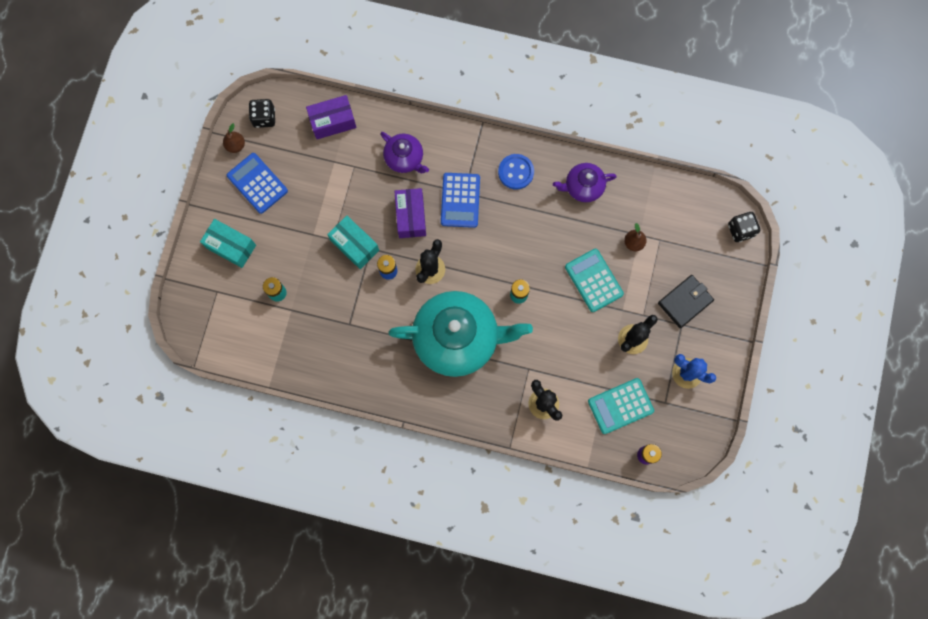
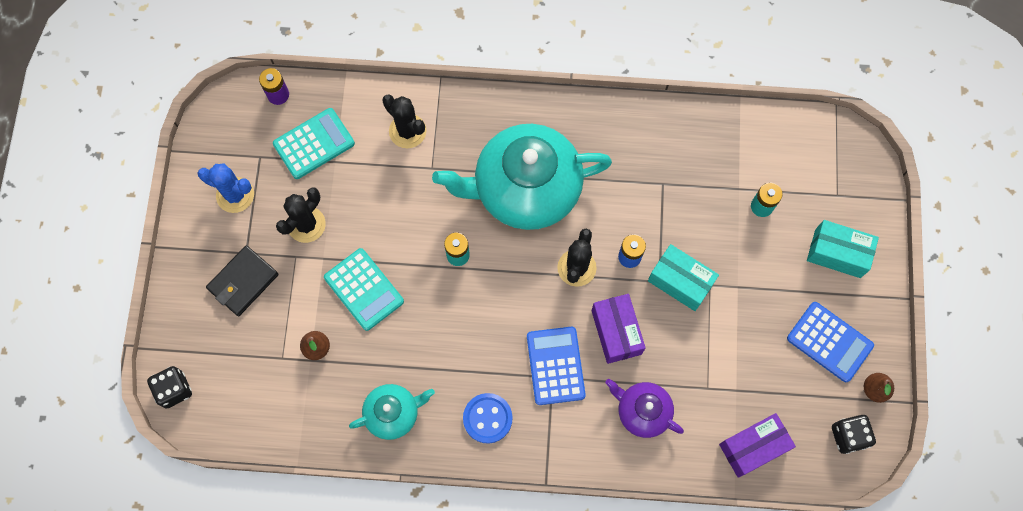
camera: 170 degrees right, 5 degrees down
(583, 187) = (393, 413): purple teapot -> turquoise teapot

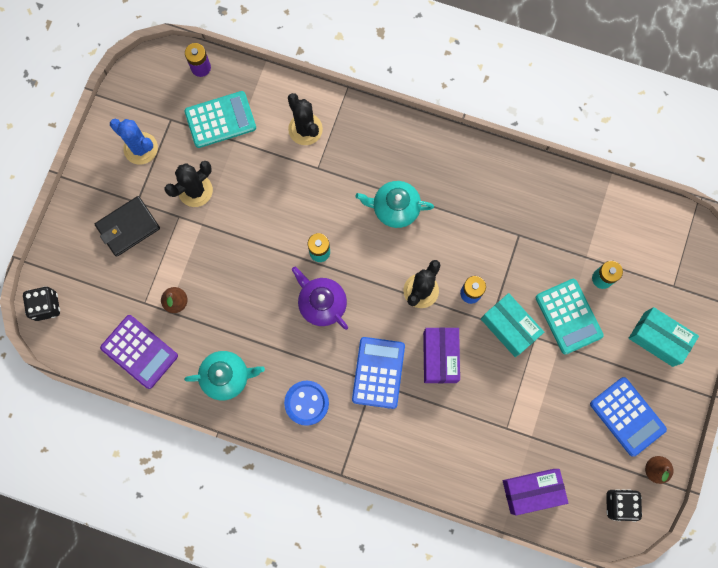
camera: 15 degrees right, 5 degrees up
(290, 412) = (139, 351): none -> purple calculator
(364, 289) = (230, 261): turquoise calculator -> turquoise calculator (568, 316)
(525, 189) = (395, 208): turquoise teapot -> turquoise teapot, size x0.49
(642, 411) = (443, 433): purple teapot -> purple teapot (322, 303)

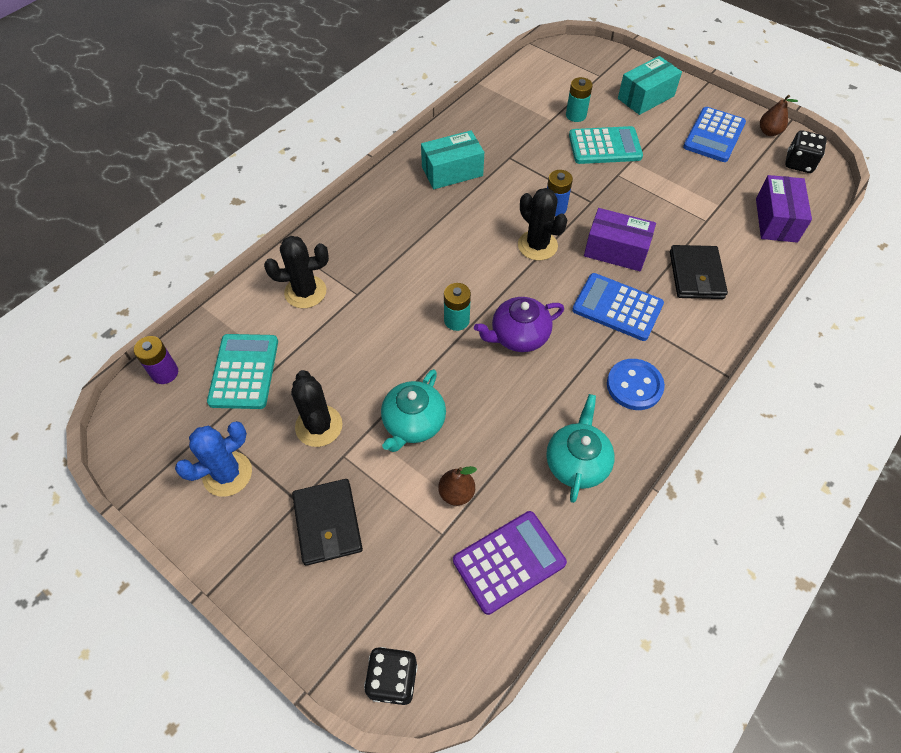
camera: 70 degrees left, 20 degrees down
(395, 208) = (437, 241): turquoise teapot -> turquoise teapot (413, 423)
(437, 430) = (696, 275): none -> black wallet
(509, 327) = (601, 189): turquoise box -> turquoise box (452, 171)
(627, 416) = (714, 135): blue calculator -> blue calculator turned 135 degrees clockwise

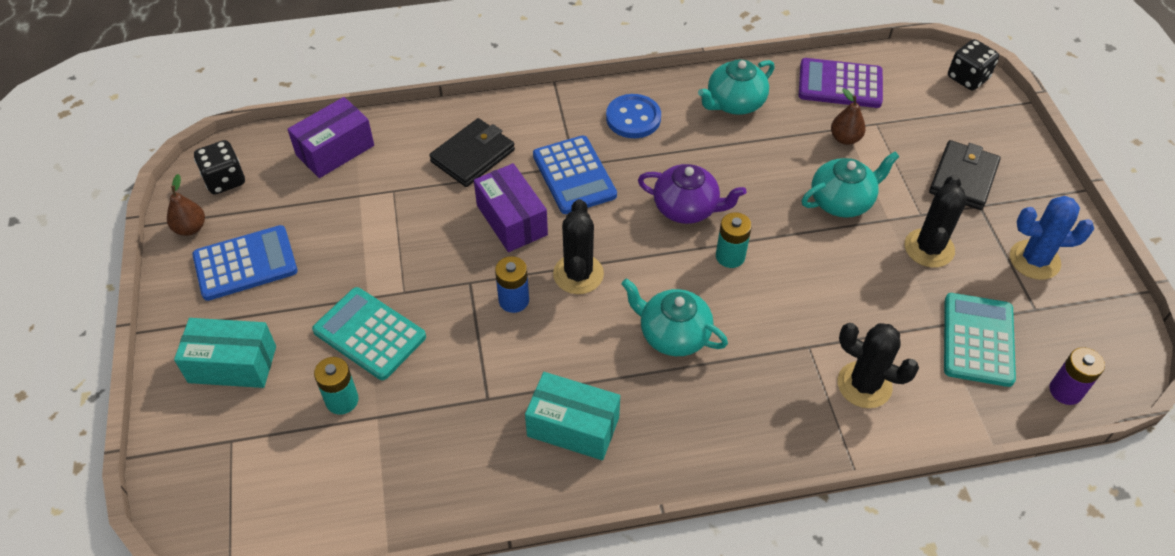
camera: 140 degrees left, 5 degrees down
(244, 371) = (978, 340): turquoise calculator -> turquoise calculator turned 150 degrees clockwise
(445, 248) = (673, 334): none -> turquoise teapot

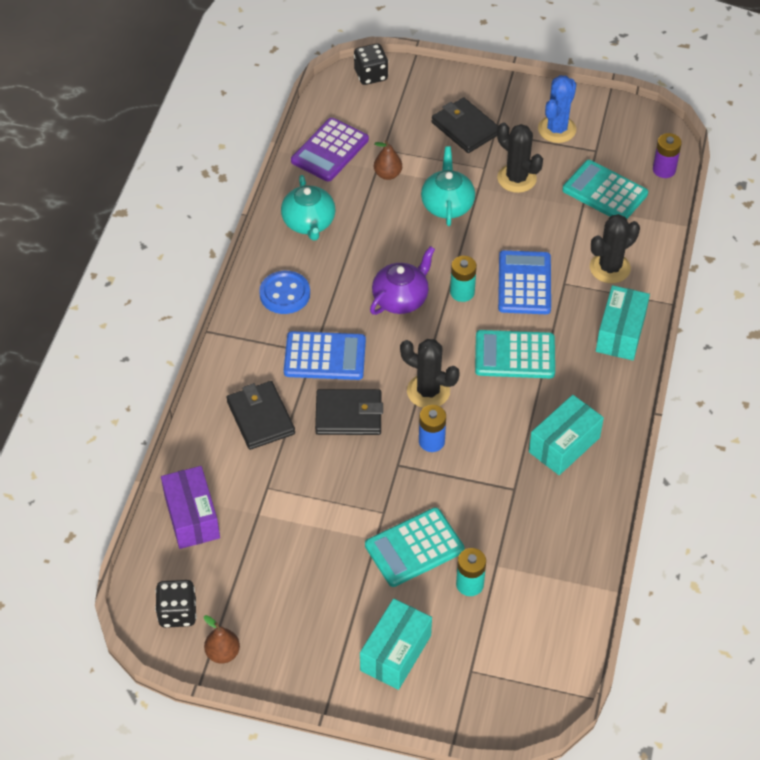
camera: 65 degrees left, 0 degrees up
(245, 263) = (290, 619): blue calculator -> blue calculator (524, 283)
(512, 220) = (348, 415): purple box -> black wallet
(673, 334) = (514, 355): turquoise teapot -> turquoise calculator
(772, 430) = (620, 333): none -> turquoise box

